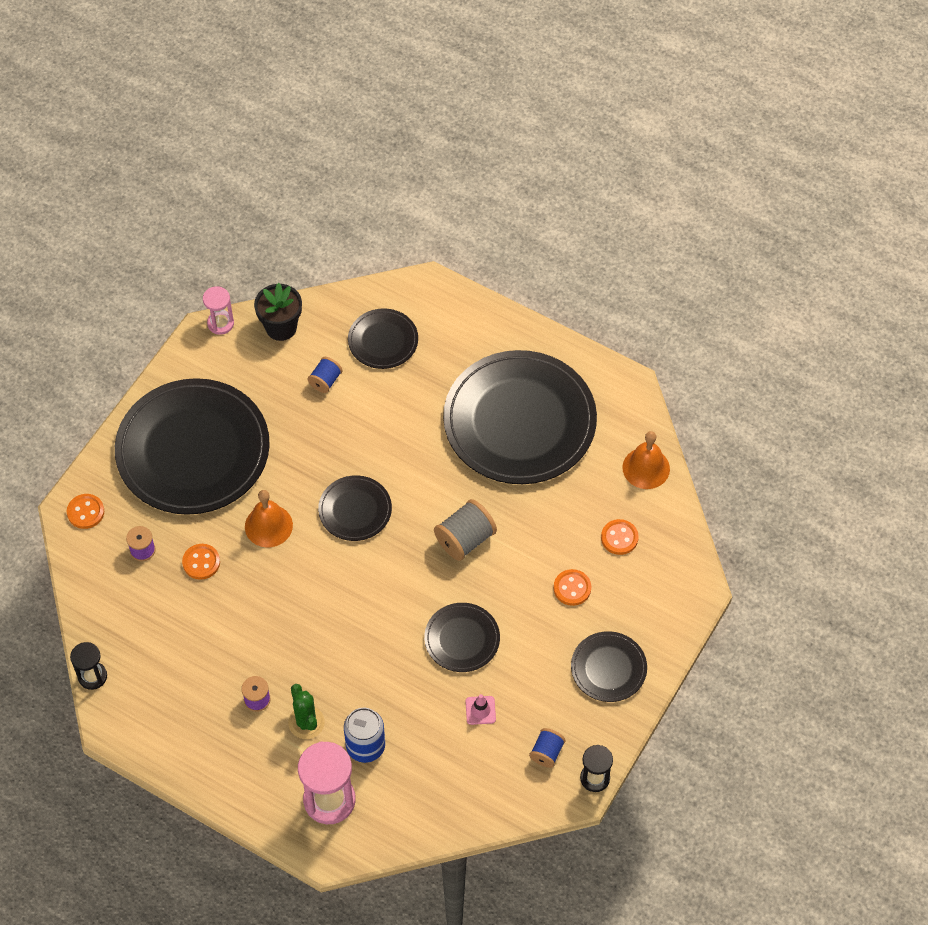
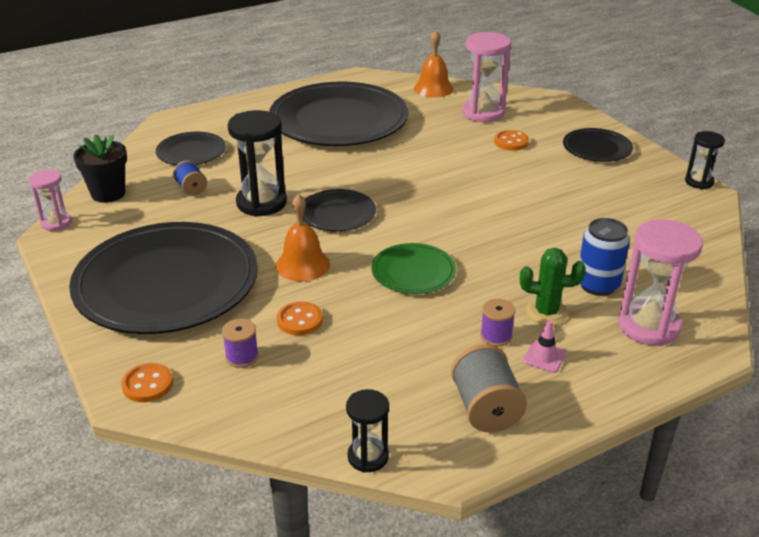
camera: 60 degrees left, 25 degrees down
(305, 607) = (413, 272): none -> green plate
(336, 445) = (261, 203): none -> black hourglass
(462, 639) = (518, 201): black plate -> none
(465, 539) = (421, 172): grey spool -> grey spool (485, 408)
(480, 710) = (598, 213): pink traffic cone -> pink traffic cone (544, 357)
(547, 752) = (661, 195): blue spool -> none
(619, 538) = (483, 113): orange button -> pink hourglass

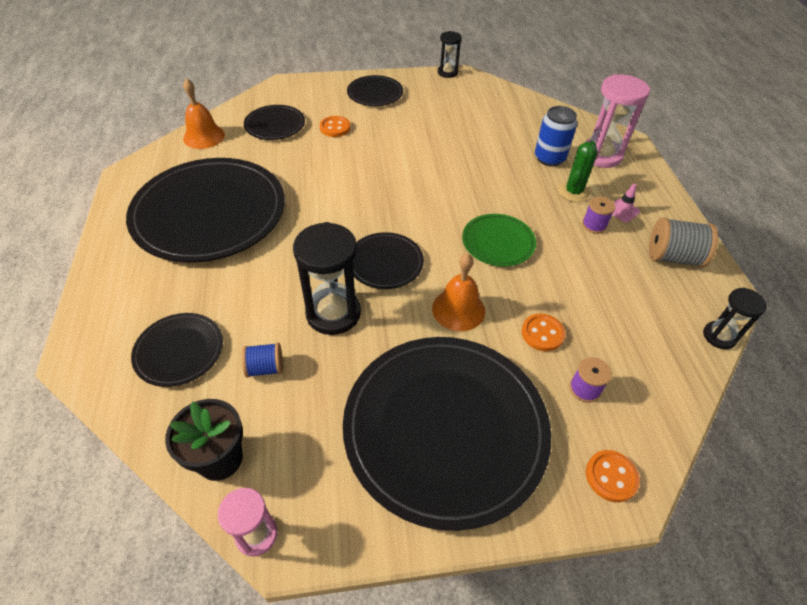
camera: 70 degrees left, 15 degrees up
(483, 113) = (275, 125): pink hourglass -> black plate

